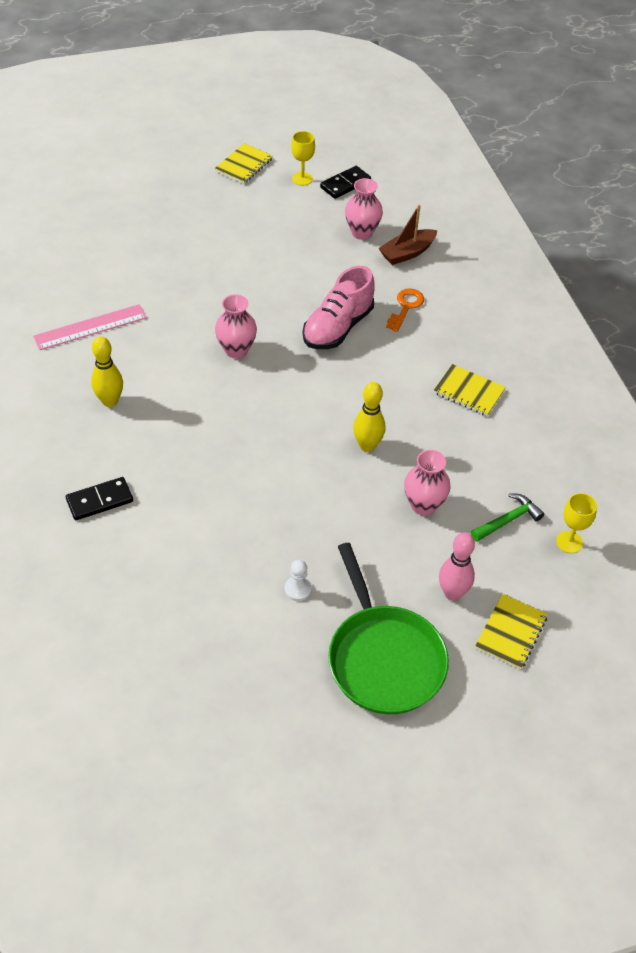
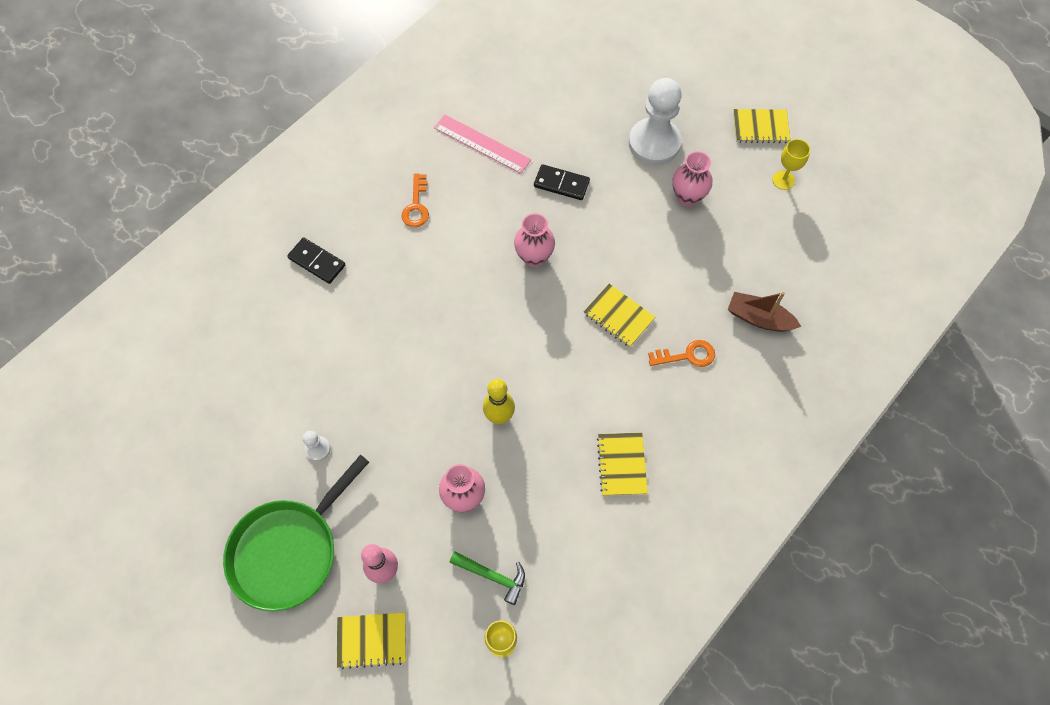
camera: 60 degrees right, 15 degrees up
(110, 401) = (416, 206): yellow bowling pin -> orange key
(198, 227) = (654, 143): none -> white pawn
(338, 327) = (618, 316): pink shoe -> yellow notebook
(345, 184) = (807, 217): black domino -> black domino (561, 184)
(362, 233) = (754, 267): pink vase -> pink vase (687, 197)

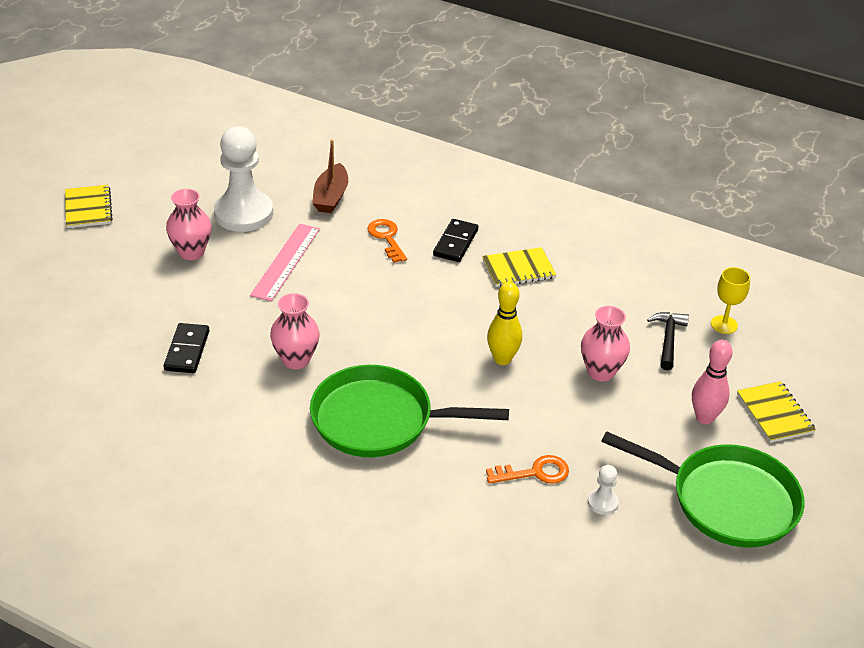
camera: 105 degrees left, 25 degrees down
(317, 262) = (351, 565): black domino -> black domino (455, 243)
(416, 206) = (242, 479): orange key -> orange key (535, 472)
(451, 305) = (379, 420): none -> green pan
(482, 144) = (132, 431): pink ruler -> pink ruler (286, 261)
(493, 576) = (668, 339): green hammer -> black hammer
(618, 316) = (355, 287): yellow notebook -> none
(654, 143) = (117, 283): white pawn -> white pawn (243, 213)
(783, 180) = (159, 190): yellow goblet -> none

